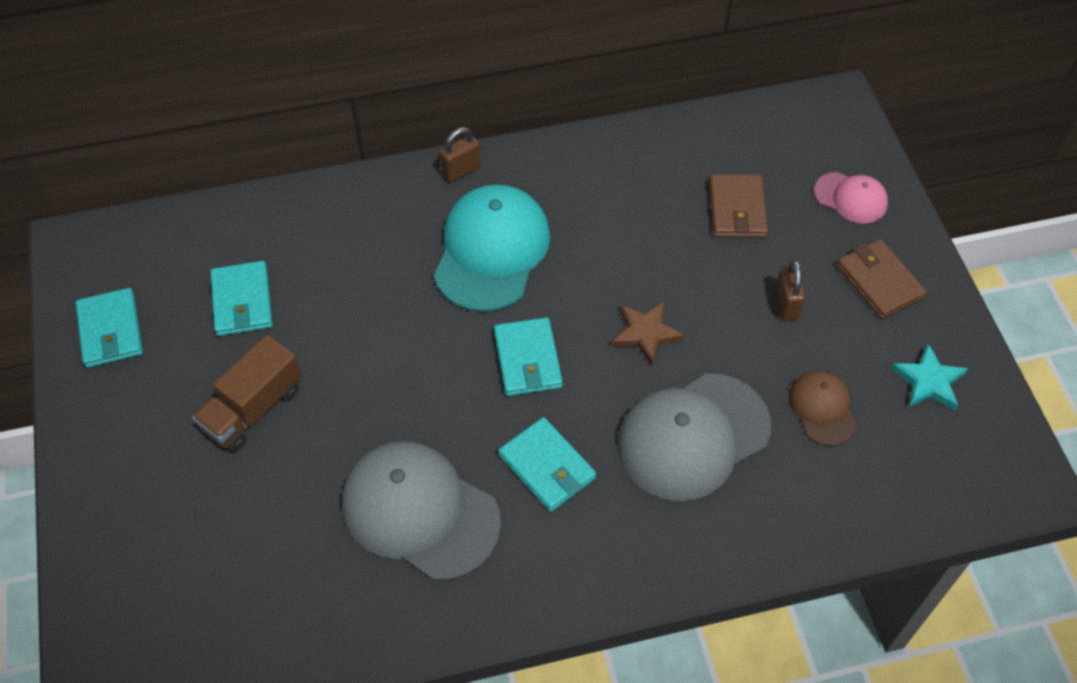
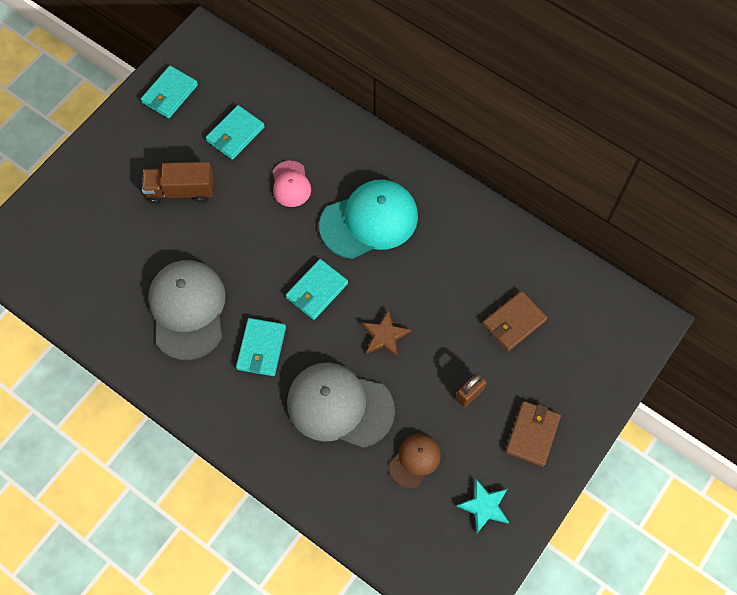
camera: 50 degrees right, 10 degrees up
(461, 171) = (408, 165): brown padlock -> none
(850, 198) = (581, 378): pink cap -> pink cap (291, 184)

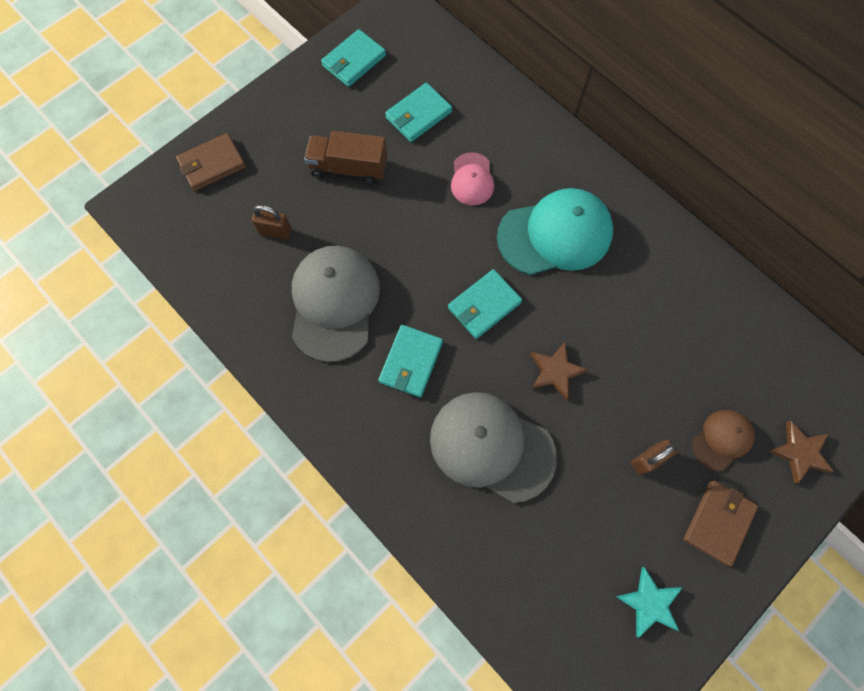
camera: 10 degrees right, 5 degrees up
(125, 257) = (275, 232): none -> brown padlock
(415, 460) = (572, 529): brown cap -> brown cap (722, 440)
(514, 322) = (710, 381): brown wallet -> brown wallet (212, 164)
(593, 368) = (800, 452): none -> brown star

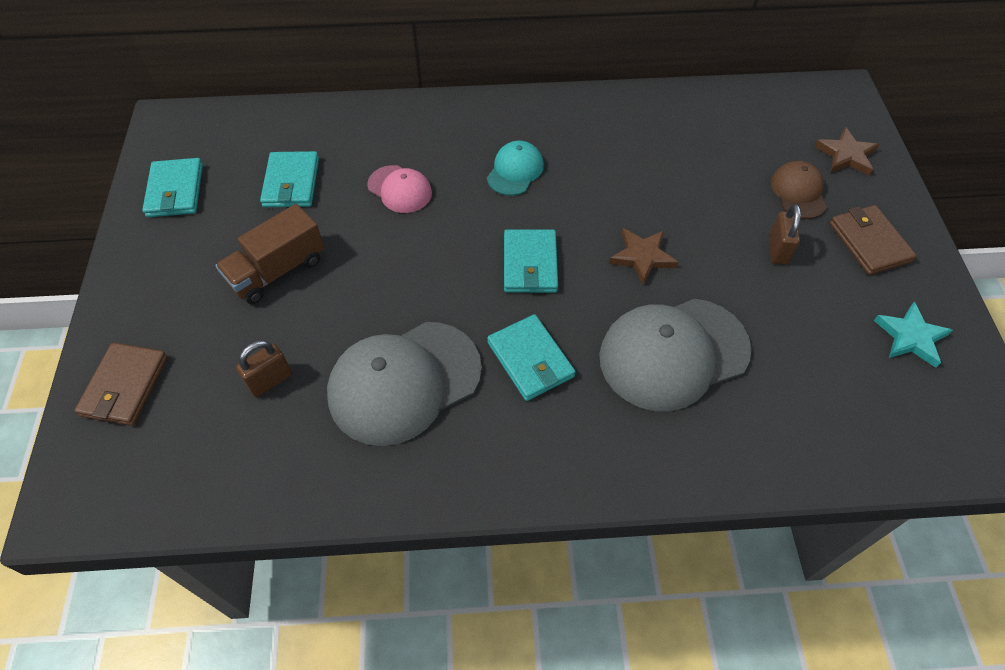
camera: 50 degrees left, 15 degrees down
(334, 303) = (404, 382): grey cap -> grey cap turned 75 degrees counterclockwise
(555, 234) = (515, 171): turquoise cap -> turquoise cap, size x0.52

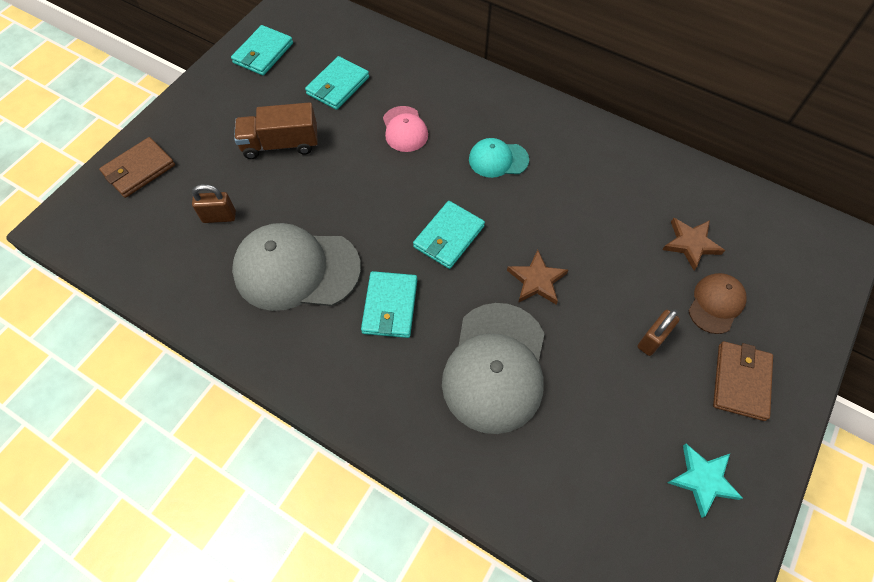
camera: 35 degrees right, 5 degrees up
(515, 171) = (498, 159): turquoise cap -> turquoise cap turned 150 degrees counterclockwise
(673, 353) = (495, 367): grey cap -> grey cap turned 90 degrees counterclockwise
(846, 155) = (791, 297): brown star -> brown star (691, 244)

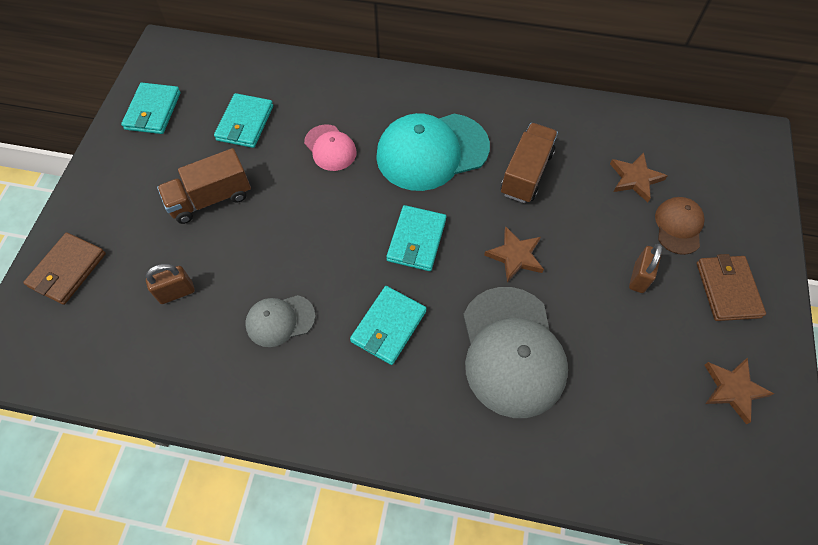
camera: 20 degrees left, 0 degrees up
(296, 269) = (280, 320): grey cap -> grey cap, size x0.52
(390, 306) = (388, 326): turquoise wallet -> turquoise wallet turned 45 degrees clockwise
(498, 159) = (432, 151): turquoise cap -> turquoise cap, size x1.92
(581, 206) = (526, 173): none -> brown truck
(703, 480) = (733, 389): turquoise star -> brown star

